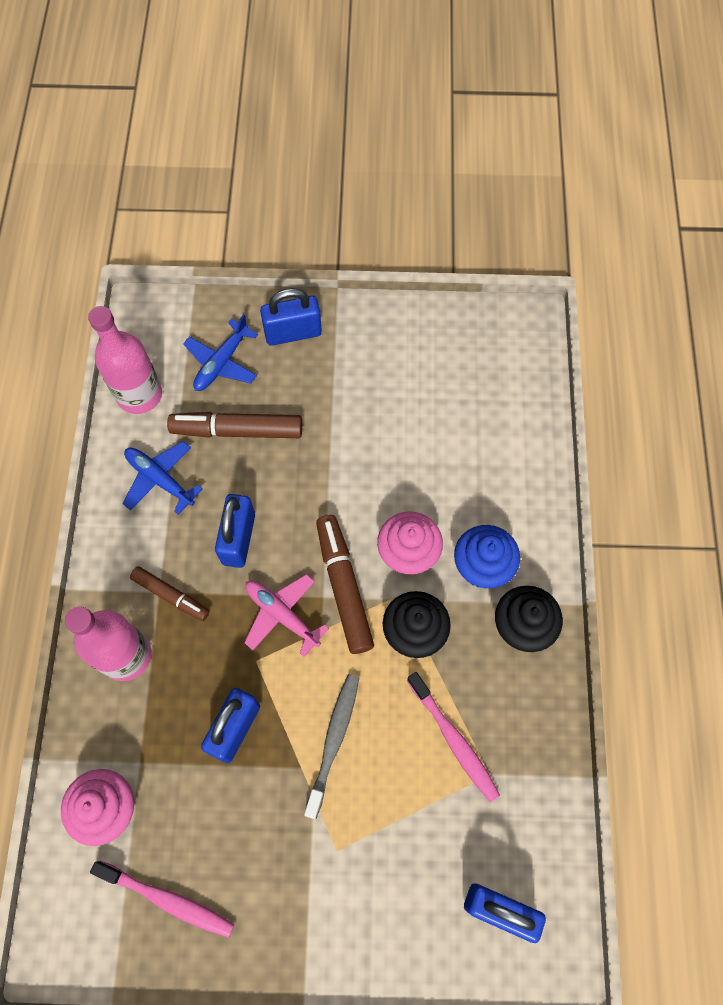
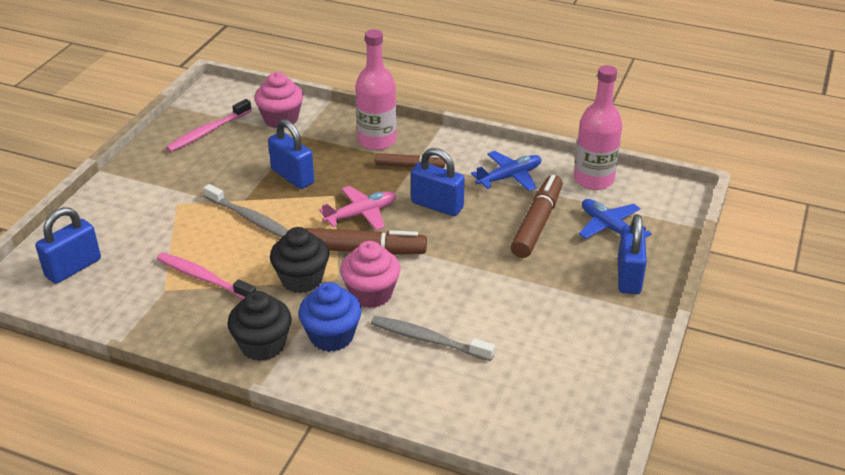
camera: 110 degrees right, 30 degrees down
(171, 595) = (409, 166): brown marker -> brown marker turned 135 degrees counterclockwise
(449, 478) = (428, 340): none -> grey toothbrush
(454, 740) = (203, 278): pink toothbrush -> pink toothbrush turned 45 degrees clockwise

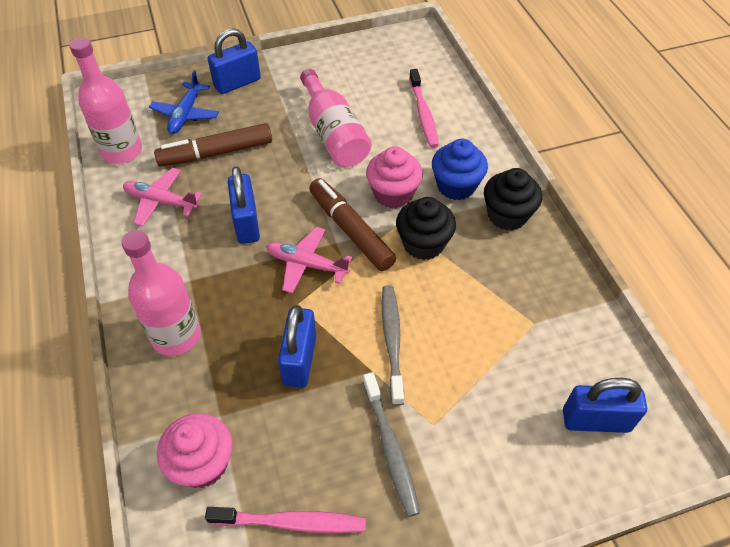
camera: 130 degrees left, 15 degrees up
(203, 278) = (493, 308): pink toothbrush -> pink toothbrush (423, 114)
(409, 166) = (201, 279): brown marker -> none
(428, 340) = (402, 139): grey toothbrush -> grey toothbrush (390, 448)
(485, 300) = (334, 134): none -> pink bottle
(509, 177) = (161, 202): blue plane -> pink plane

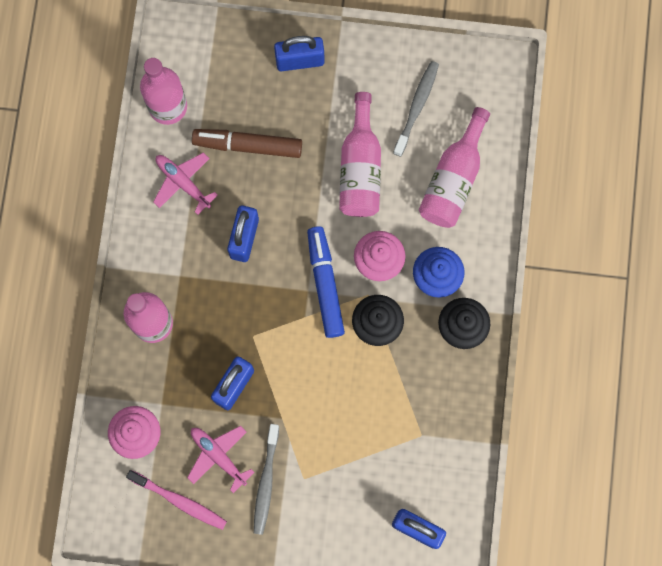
camera: 25 degrees right, 25 degrees up
(186, 114) = (238, 83): blue plane -> none
(306, 264) = (274, 302): pink plane -> pink plane (218, 456)
(351, 230) = (325, 284): brown marker -> blue marker
(392, 341) = (307, 401): grey toothbrush -> grey toothbrush (416, 107)
(423, 114) = (453, 179): pink toothbrush -> pink bottle

